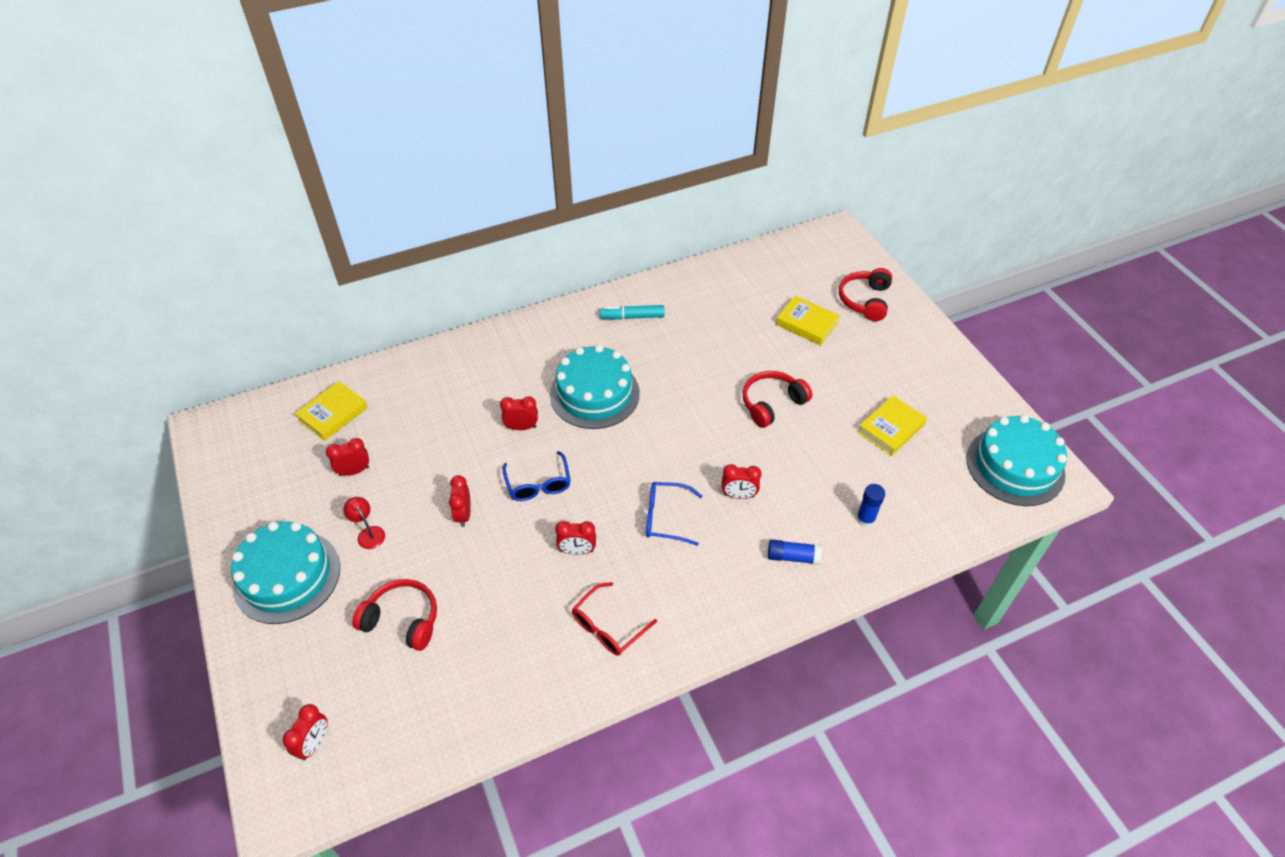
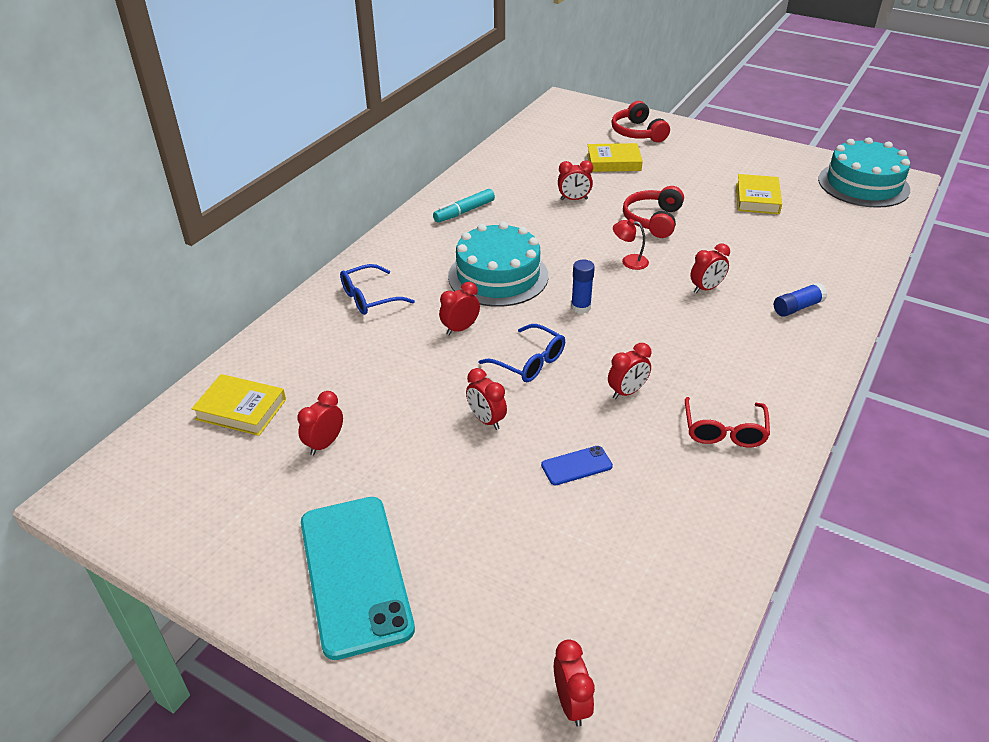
camera: 35 degrees left, 10 degrees down
(287, 576) = (355, 574): turquoise cake -> turquoise phone
(333, 414) = (241, 409): yellow book -> yellow book turned 75 degrees counterclockwise
(368, 533) = (404, 486): red lamp -> red lamp (629, 261)
(402, 620) = (531, 537): red headphones -> none
(482, 587) = (576, 466): none -> blue phone
(665, 517) = (669, 331): blue glasses -> blue glasses (369, 298)
(730, 348) = (574, 199): none -> red clock
(865, 519) = (814, 259): blue glue stick -> blue glue stick (580, 307)

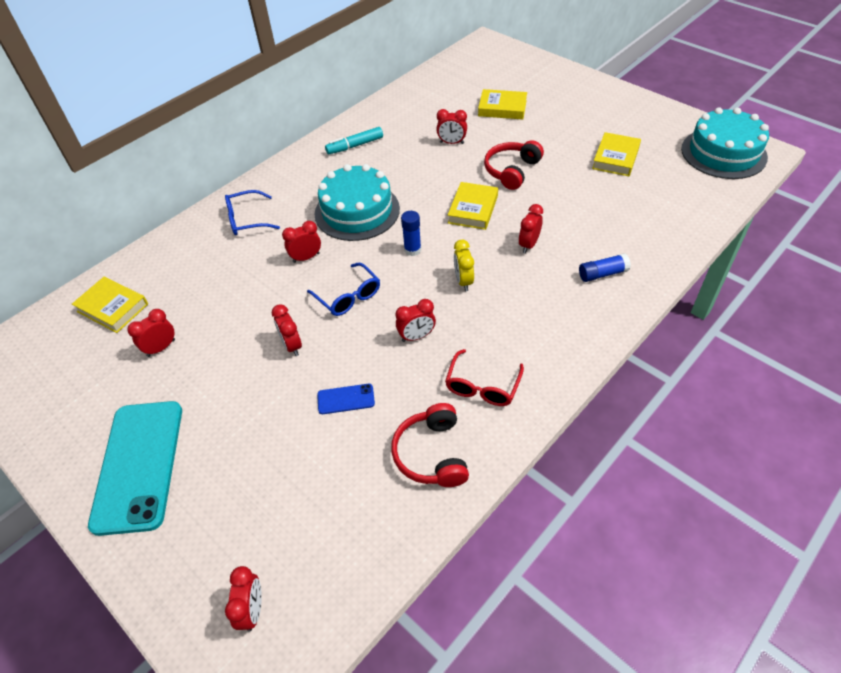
camera: 15 degrees right, 10 degrees up
(629, 261) = (473, 209): red lamp -> yellow book
(637, 133) = (536, 80): red headphones -> red headphones (431, 454)
(652, 331) = (463, 281): none -> yellow clock
(706, 288) = (528, 245): red clock -> red clock turned 135 degrees clockwise

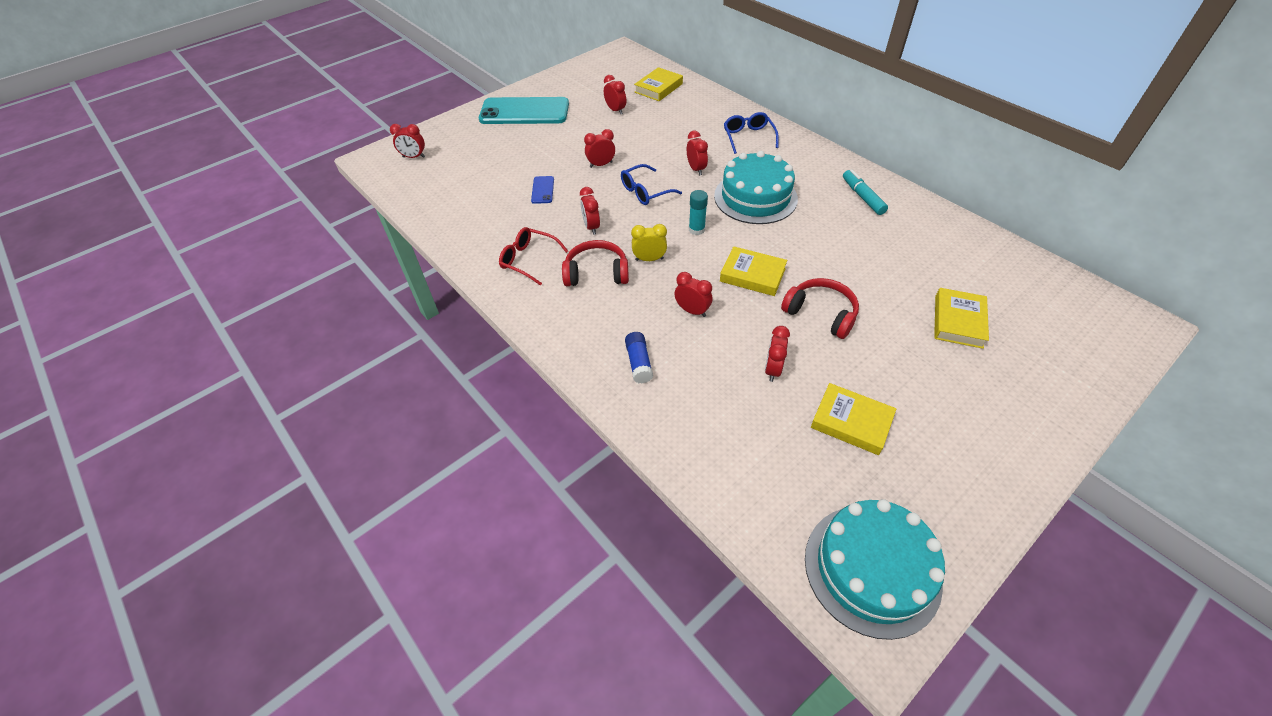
camera: 95 degrees right, 0 degrees up
(412, 250) = (696, 230): blue glue stick -> turquoise glue stick
(431, 454) = (480, 229): red headphones -> red headphones (596, 273)
(452, 143) = (874, 268): red clock -> red clock (772, 369)

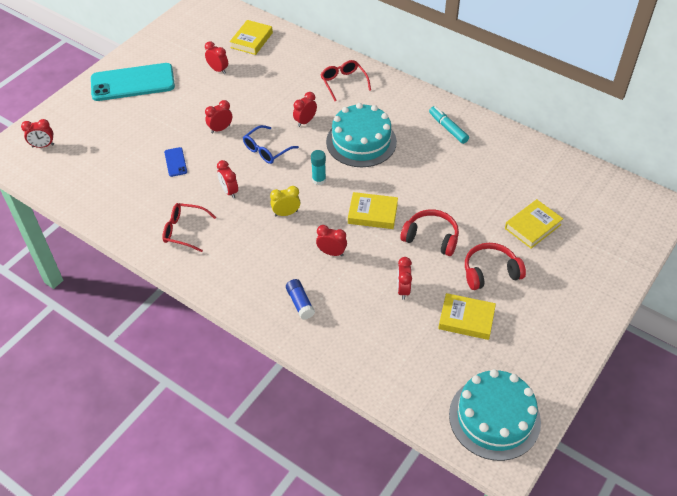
camera: 15 degrees left, 0 degrees up
(596, 273) = (245, 233): red headphones -> red headphones (490, 272)
(696, 169) = (305, 121): red clock -> red clock turned 105 degrees counterclockwise
(748, 137) = (343, 82): blue glasses -> red glasses
(958, 321) = (532, 226): yellow book -> yellow book turned 45 degrees clockwise

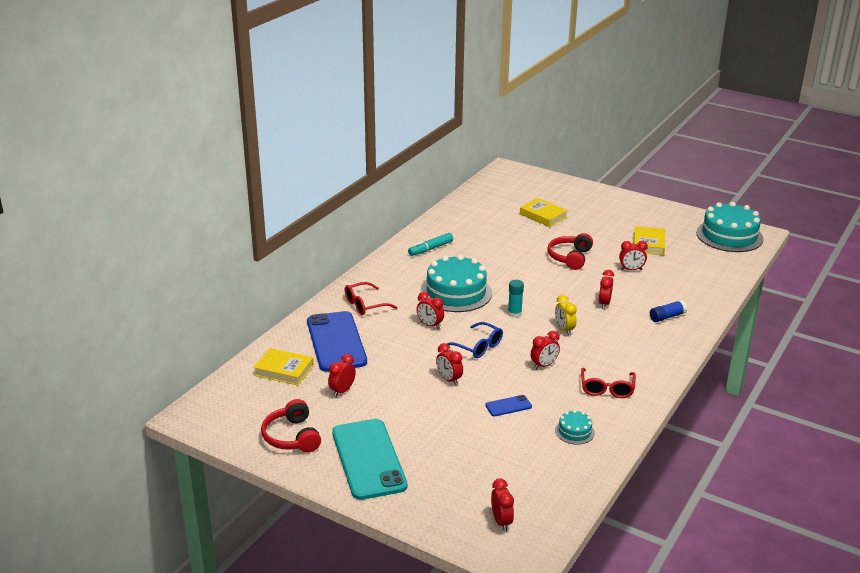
camera: 95 degrees left, 20 degrees down
(130, 199) = (574, 431): none -> turquoise cake
(287, 66) = (336, 342): none -> blue phone
(372, 213) = (550, 285): yellow book -> none
(490, 272) = (597, 234): red headphones -> red headphones (292, 437)

